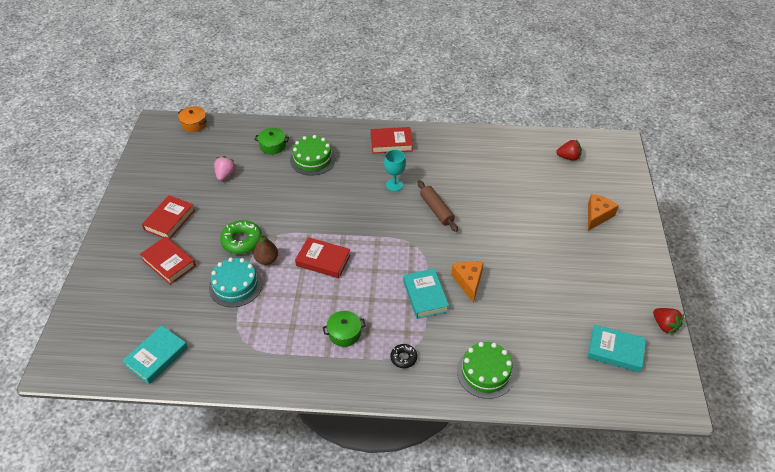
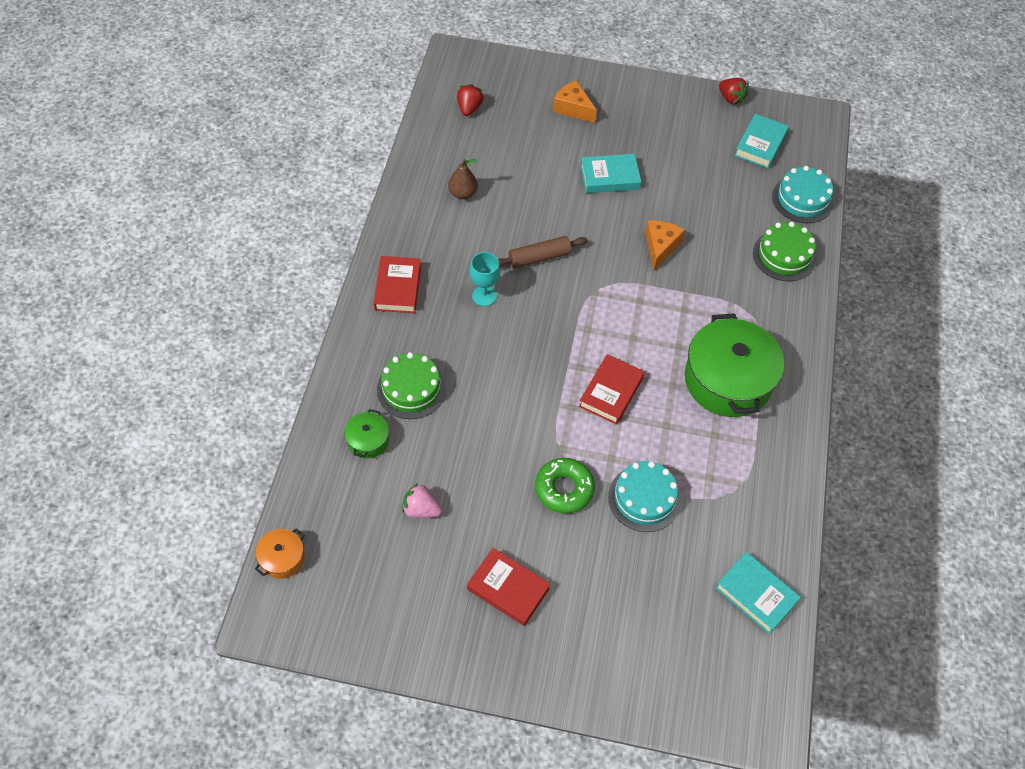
camera: 85 degrees left, 10 degrees up
(169, 263) = (594, 586): red book -> none
(267, 260) = (602, 458): brown pear -> brown pear (463, 193)
(344, 333) = (727, 380): green pot -> green pot, size x2.22
(403, 358) = (764, 326): black donut -> none
(425, 296) = (678, 292): turquoise book -> turquoise book (609, 177)
(468, 282) = (660, 247): orange cheese -> orange cheese turned 105 degrees clockwise
(559, 387) = (802, 199): none -> turquoise cake
(664, 325) = (731, 98): red strawberry -> red strawberry turned 75 degrees clockwise

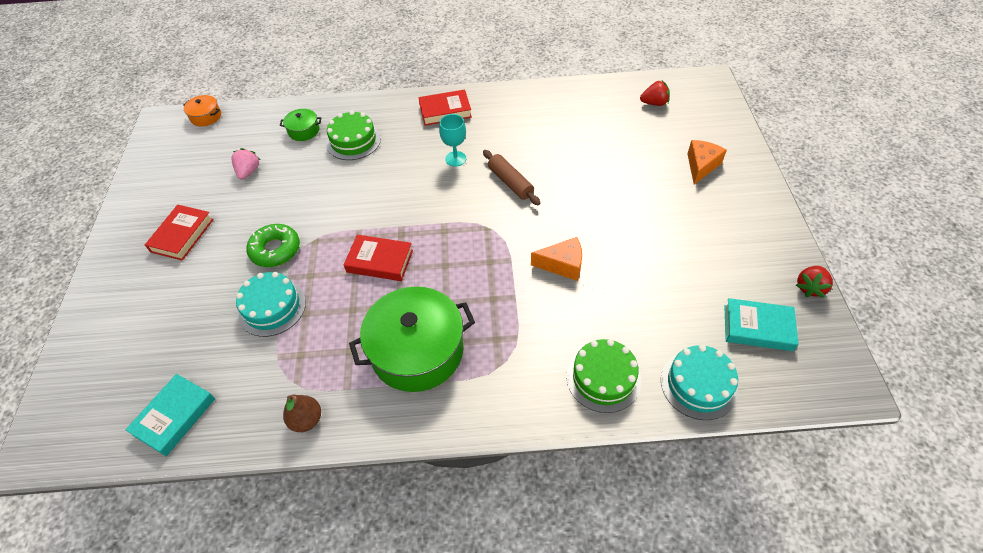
camera: 80 degrees right, 5 degrees down
(463, 193) = (557, 122): brown pear -> brown pear (306, 420)
(609, 177) = (630, 209): turquoise book -> none

